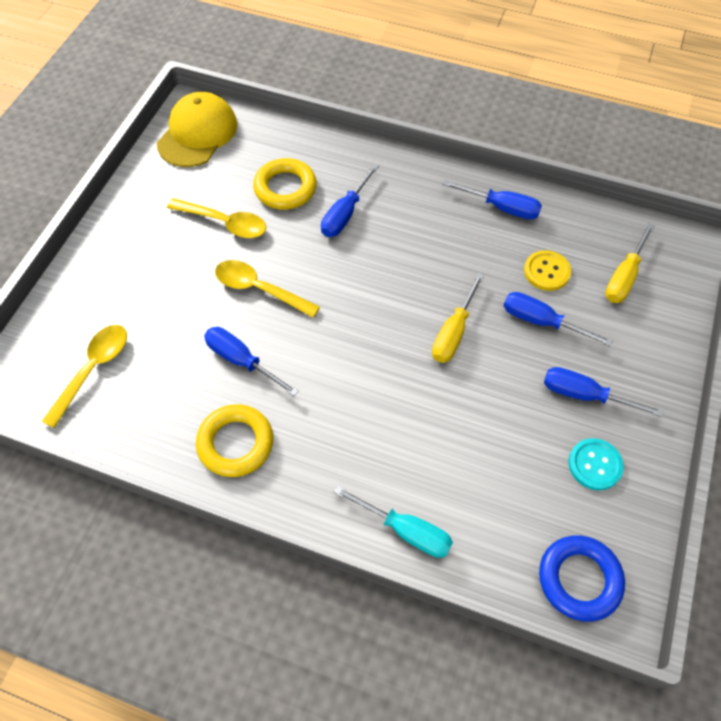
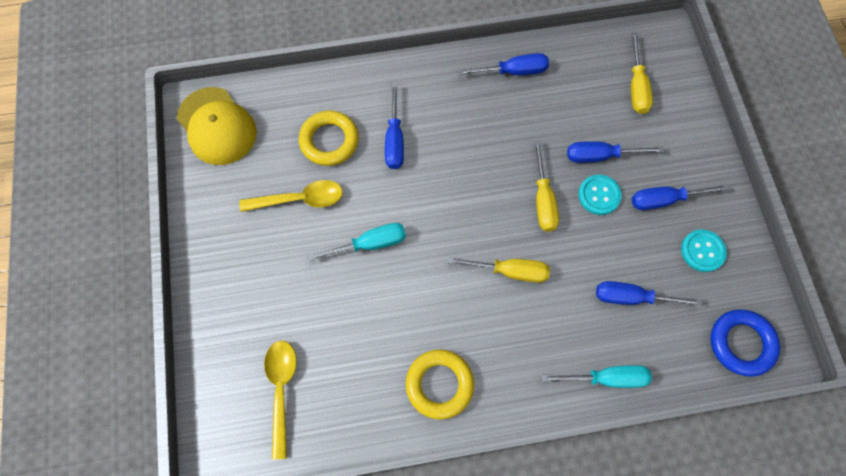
camera: 30 degrees left, 10 degrees up
(197, 133) = (217, 126): yellow cap -> yellow cap turned 150 degrees clockwise
(241, 360) = (397, 313): blue screwdriver -> blue screwdriver (631, 297)
(259, 289) = (370, 244): yellow spoon -> turquoise screwdriver
(375, 379) = (510, 271): none -> yellow screwdriver
(515, 356) = (599, 195): none -> turquoise button
(546, 271) = (579, 111): yellow button -> none

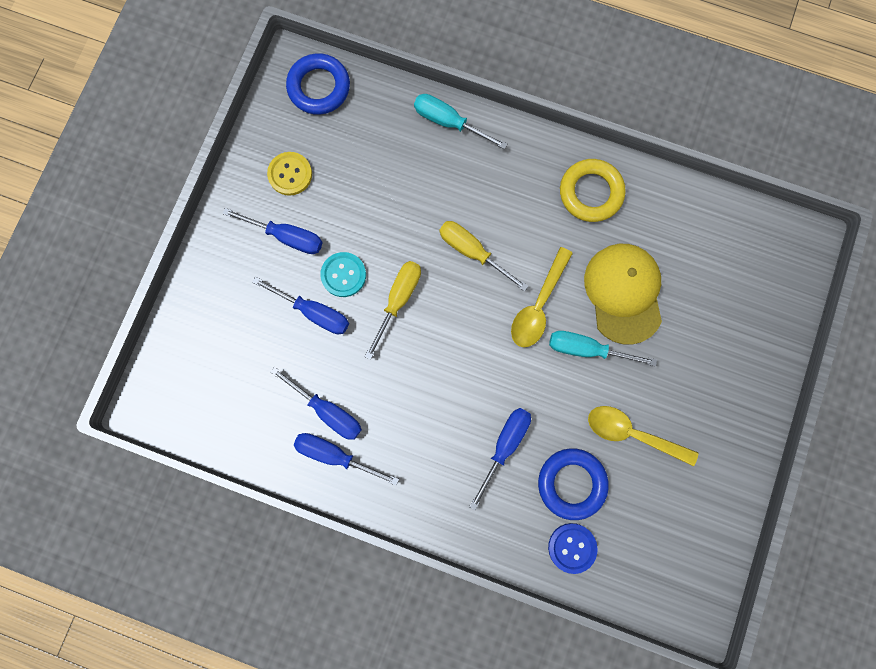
camera: 150 degrees left, 10 degrees up
(217, 126) = (682, 570): yellow cap -> yellow cap (623, 293)
(281, 390) = (729, 261): yellow spoon -> yellow spoon (538, 305)
(307, 100) = (572, 547): none -> blue button
(329, 141) = (571, 483): yellow ring -> blue ring
(631, 297) = (381, 171): blue screwdriver -> blue screwdriver (328, 411)
(636, 87) = (223, 363): yellow screwdriver -> none
(702, 251) = (290, 174): turquoise button -> yellow button

